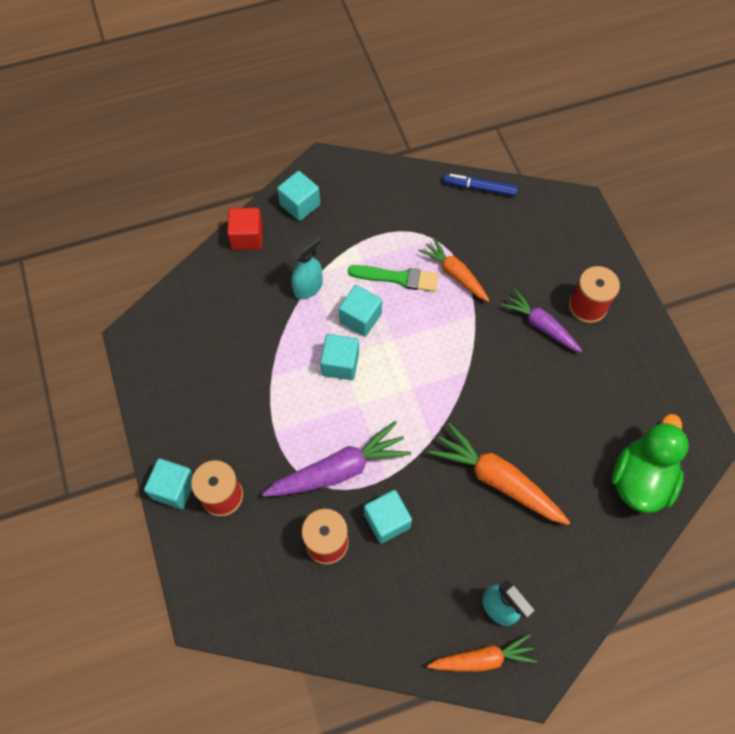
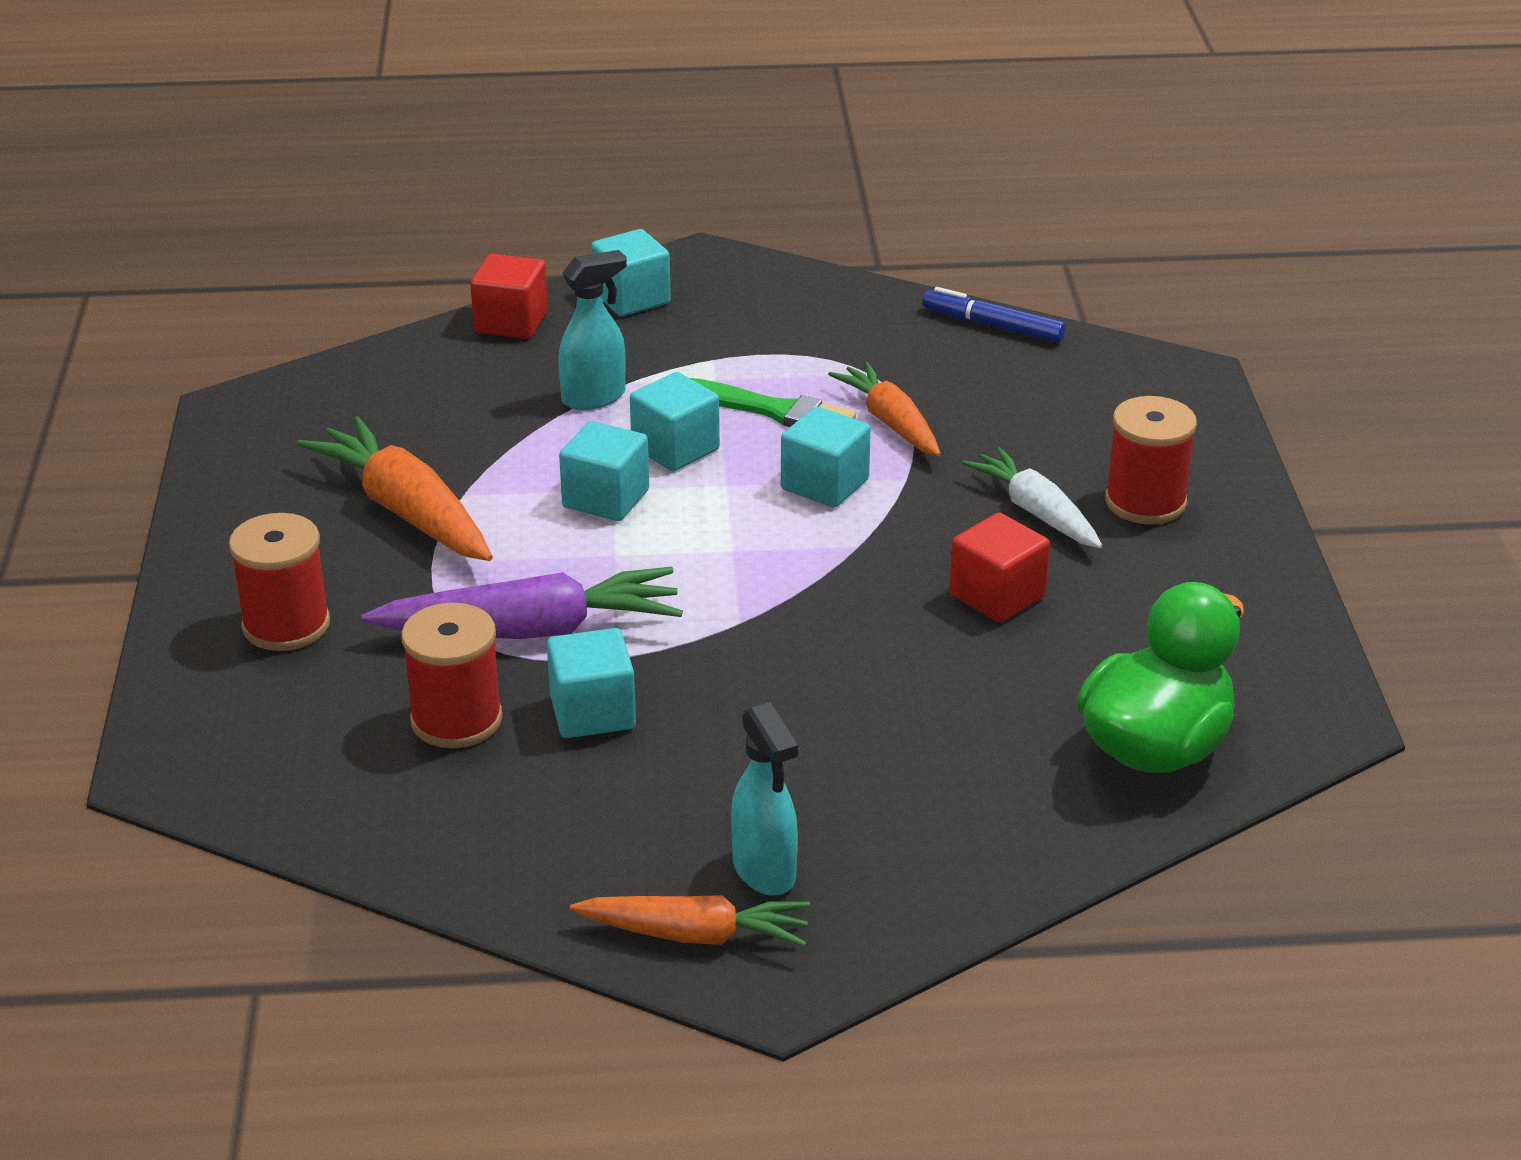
camera: 15 degrees right, 30 degrees down
(174, 488) = (201, 601): turquoise cube -> turquoise cube (824, 484)
(498, 480) = (848, 698): orange carrot -> orange carrot (407, 511)
(541, 326) = (1036, 512): purple carrot -> white carrot
(541, 391) = (997, 596): none -> red cube

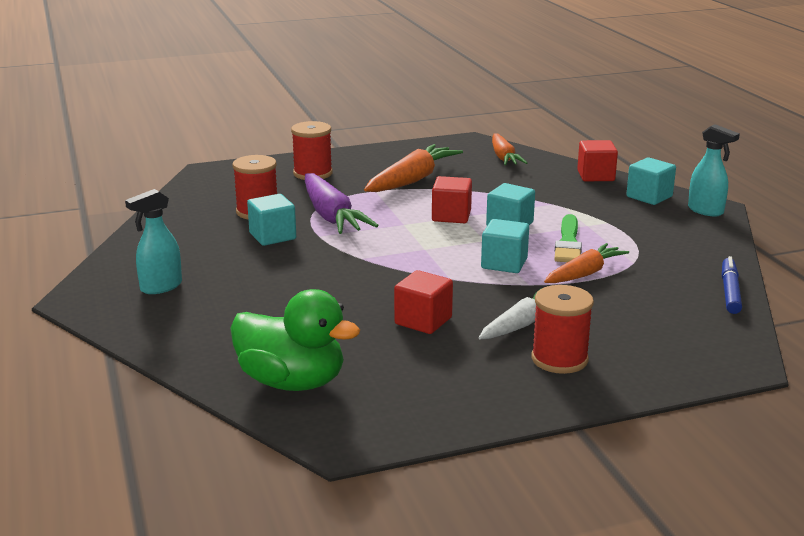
camera: 75 degrees right, 10 degrees down
(594, 397) = (542, 202): turquoise spray bottle -> turquoise spray bottle (706, 211)
(606, 499) = (451, 216): turquoise cube -> red cube
(694, 934) = (113, 277): orange carrot -> orange carrot (503, 157)

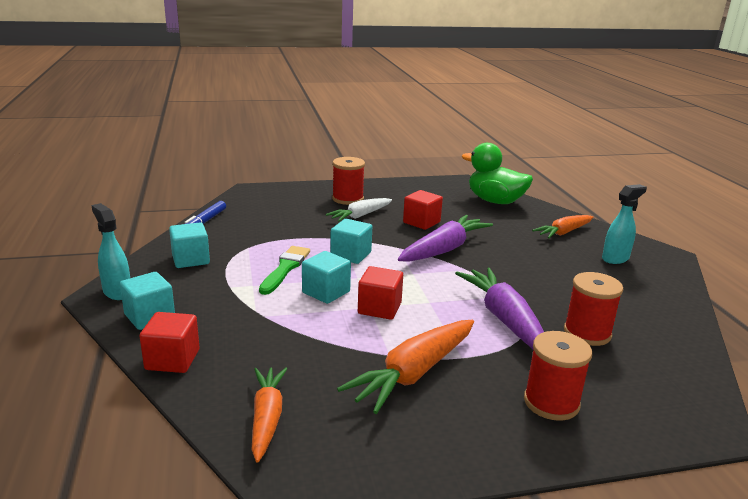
camera: 175 degrees left, 0 degrees up
(272, 236) = (554, 298): turquoise cube -> turquoise cube (191, 259)
(389, 280) = (443, 249): none -> purple carrot
(584, 274) = (294, 242): orange carrot -> orange carrot (564, 232)

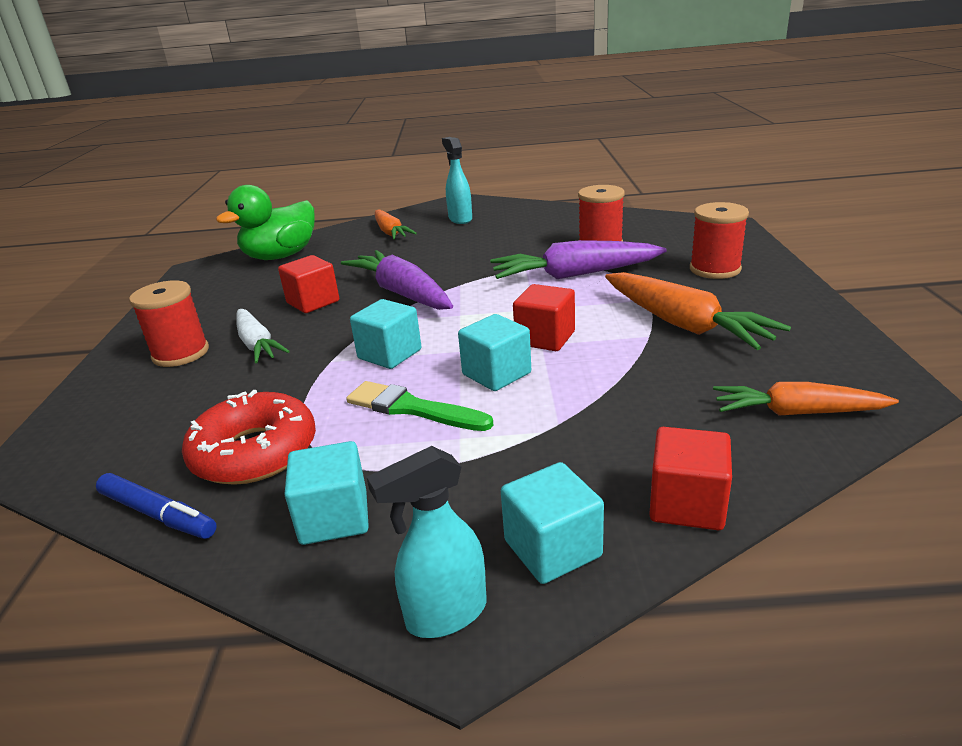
camera: 75 degrees left, 5 degrees up
(248, 233) = (255, 452): none -> red donut

